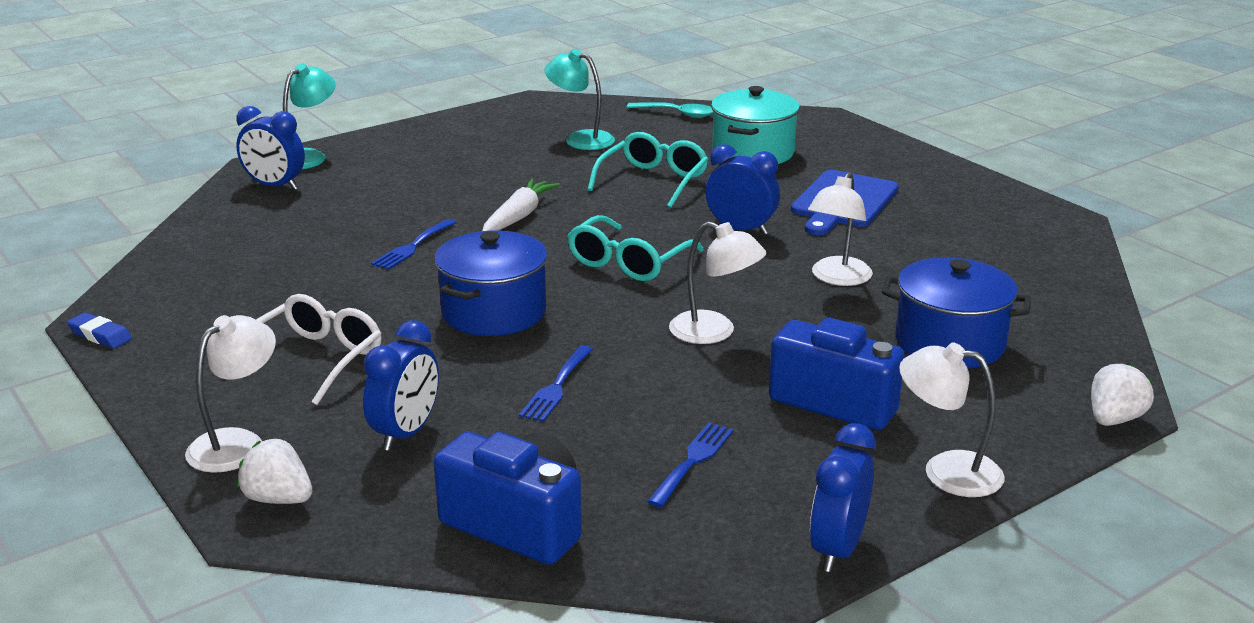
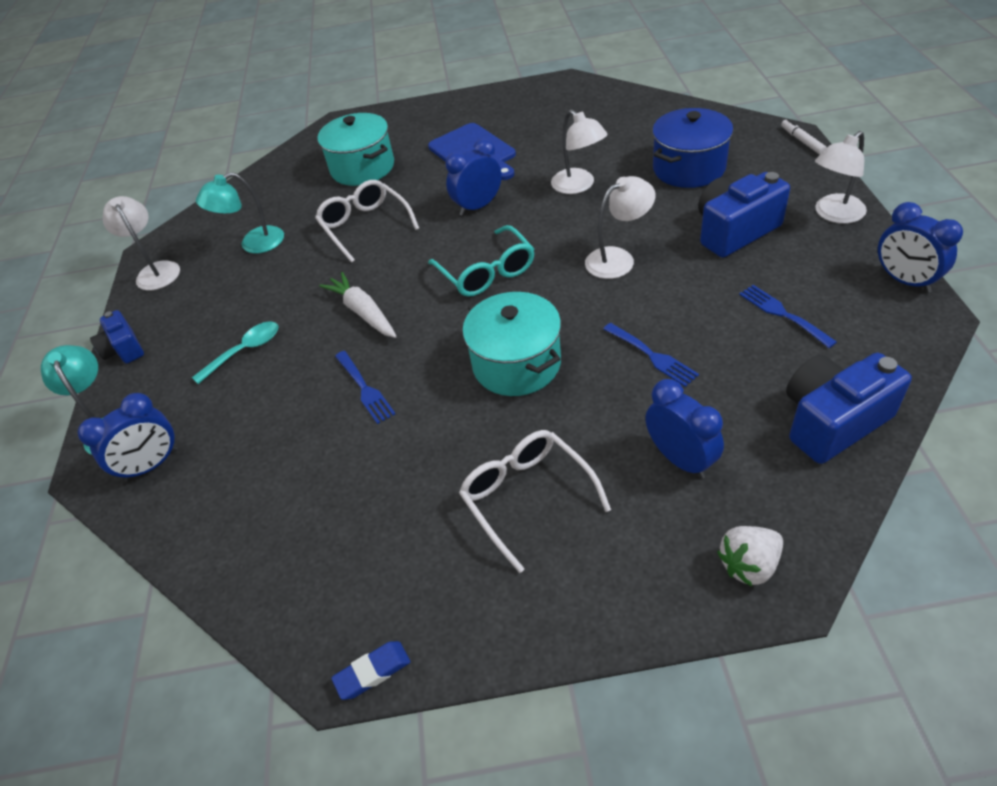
camera: 55 degrees left, 20 degrees up
(237, 443) = (645, 581): white lamp -> white lamp (156, 271)
(400, 132) = (124, 349): none -> blue camera
(494, 312) = (516, 364): blue pot -> turquoise pot
(653, 181) = (365, 226): turquoise glasses -> white glasses
(677, 114) = (260, 184): turquoise spoon -> turquoise spoon (245, 351)
(1114, 419) = (802, 141): white strawberry -> white marker

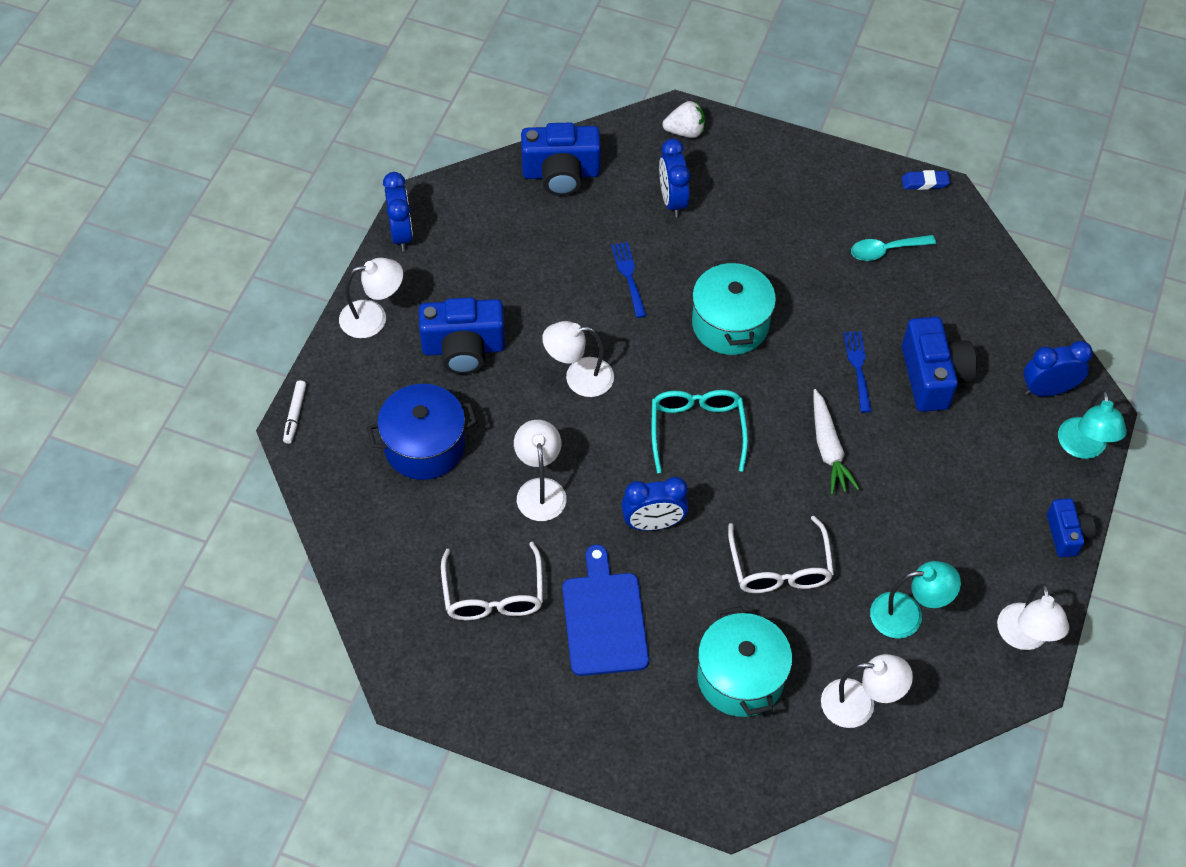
camera: 160 degrees left, 10 degrees up
(245, 351) = (949, 465): turquoise spoon -> turquoise spoon (885, 250)
(274, 190) = (859, 704): none -> white lamp
(282, 417) = (933, 377): none -> blue camera
(526, 497) = (784, 227): white glasses -> white glasses (493, 595)
(782, 314) = (510, 257): blue fork -> none

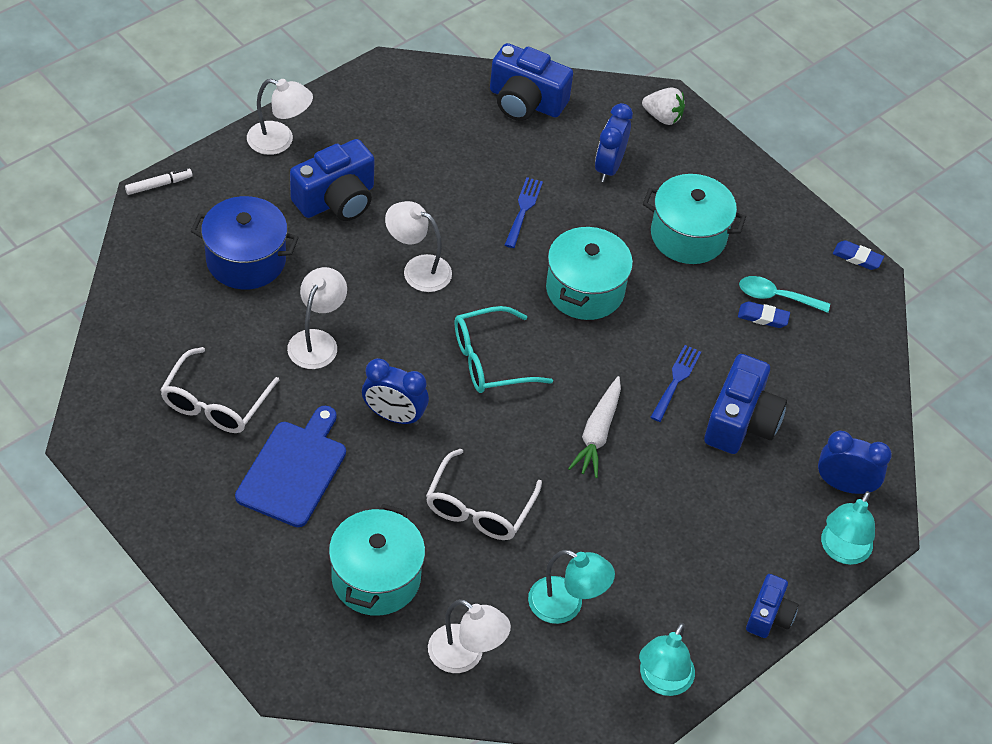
camera: 25 degrees right, 5 degrees down
(295, 415) = (159, 185): white marker -> white marker turned 150 degrees counterclockwise
(401, 234) = (352, 87): blue clock -> none
(463, 348) = (336, 200): blue camera -> blue camera turned 60 degrees counterclockwise
(697, 430) = (490, 360): turquoise glasses -> turquoise glasses turned 135 degrees counterclockwise
(779, 231) = (688, 236): none -> turquoise pot
(887, 274) = (763, 317): none -> blue eraser
(1024, 637) = (662, 681): white lamp -> turquoise lamp

